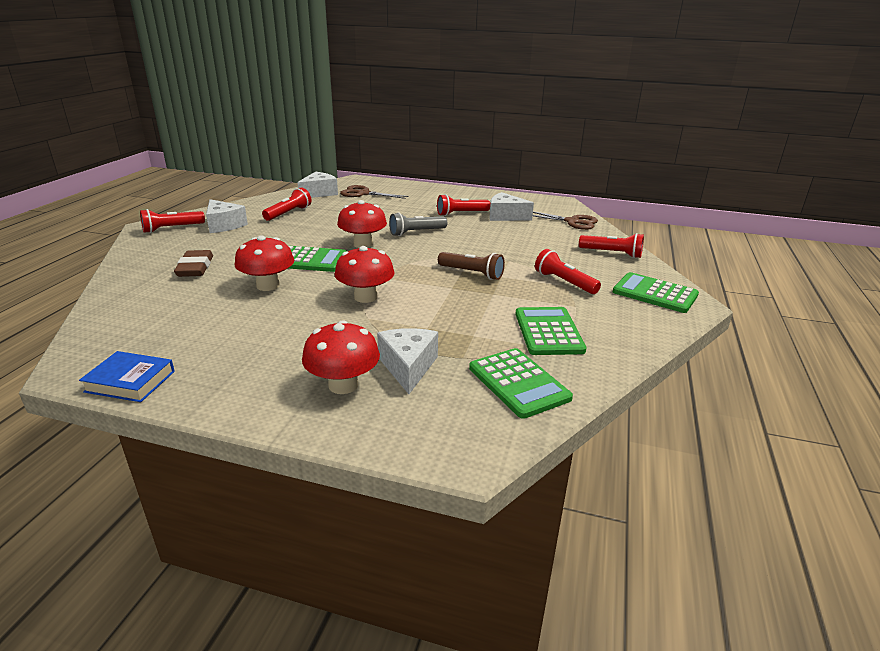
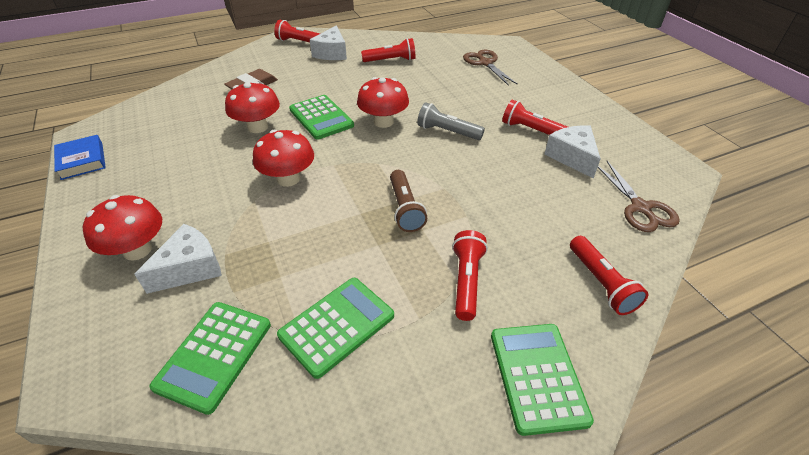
camera: 50 degrees right, 15 degrees up
(319, 193) = (450, 47): white cheese -> none

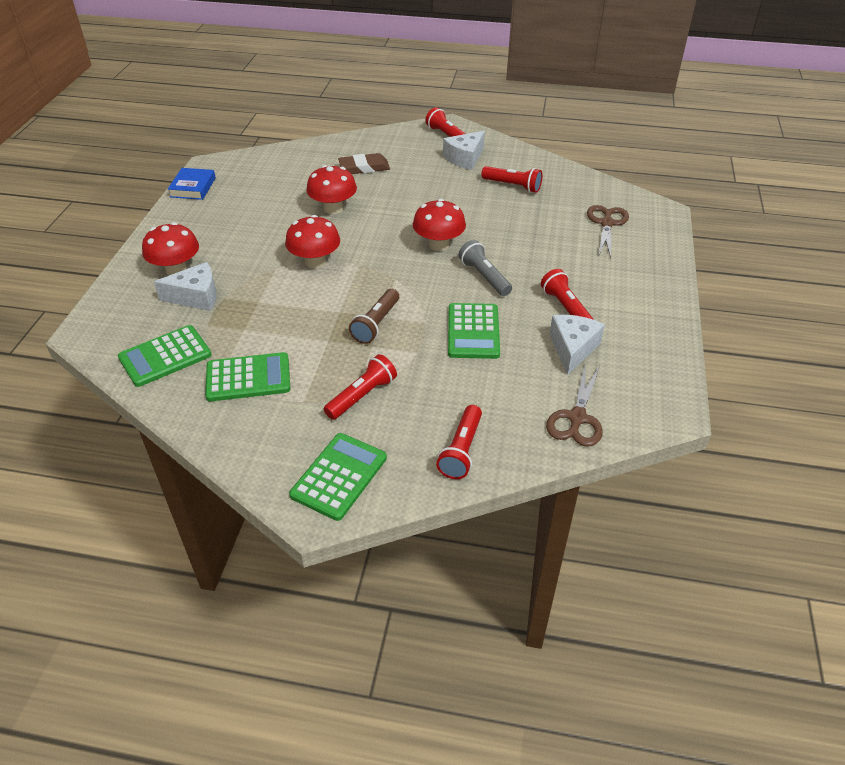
camera: 35 degrees right, 0 degrees up
(321, 117) = (391, 220): green calculator -> green calculator (473, 331)

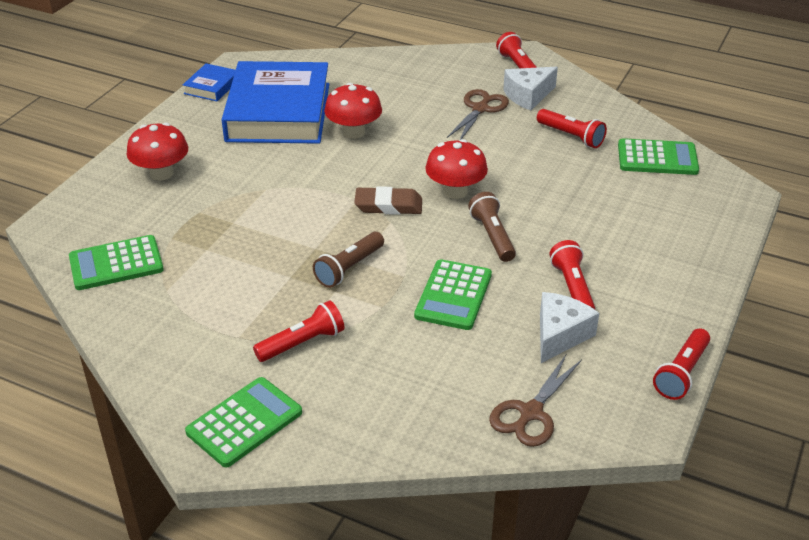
camera: 15 degrees right, 5 degrees down
(196, 297) = (170, 206): white cheese -> none
(248, 378) = (191, 301): green calculator -> green calculator (657, 158)
(261, 201) = (278, 112): none -> blue book
(315, 262) = (310, 188): red mushroom -> none
(364, 167) = (407, 90): brown eraser -> brown eraser (388, 205)
(461, 450) = (385, 422): red flashlight -> red flashlight (681, 373)
(484, 277) = (492, 236): grey flashlight -> brown flashlight
(606, 223) = (666, 198): brown scissors -> brown scissors (480, 109)

